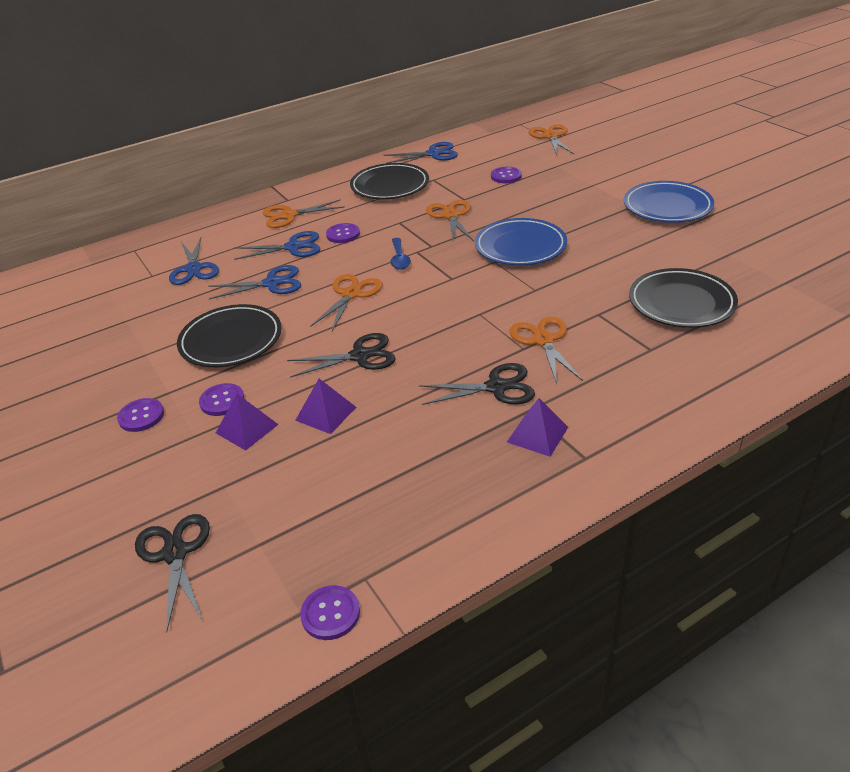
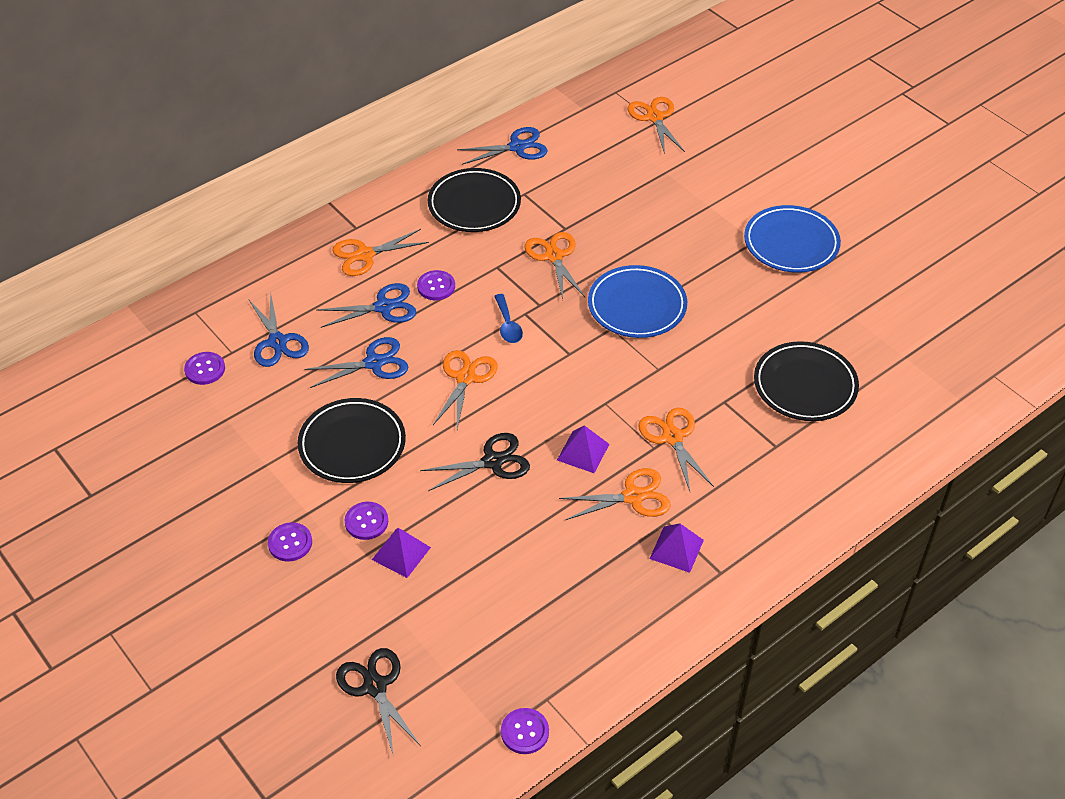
camera: 10 degrees left, 10 degrees up
(325, 413) = (474, 533): purple pyramid -> purple pyramid (583, 452)
(496, 387) = (633, 497): black scissors -> orange scissors
(506, 176) = (609, 189): purple button -> purple button (205, 369)

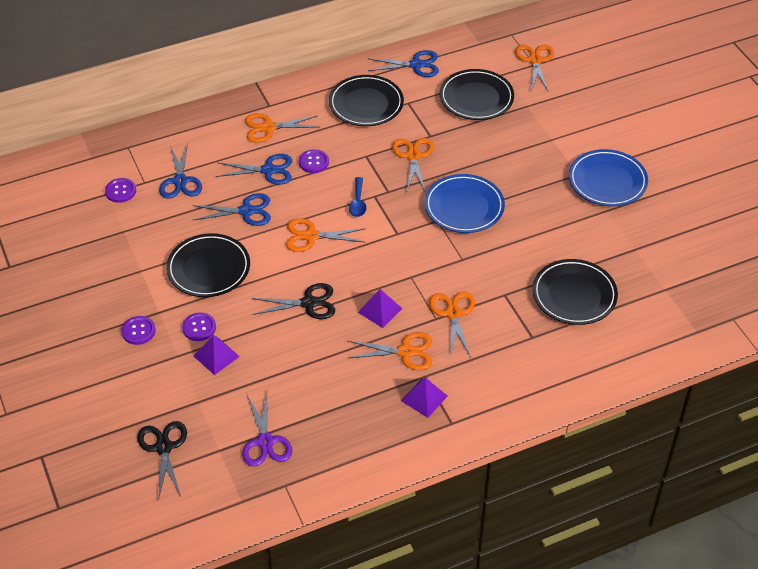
camera: 15 degrees right, 0 degrees up
(465, 378) = (311, 236): orange scissors -> orange scissors turned 120 degrees counterclockwise
(502, 649) = (265, 442): none -> purple scissors
(524, 732) = (260, 505): purple button -> none
(603, 174) = (476, 98): none -> black plate

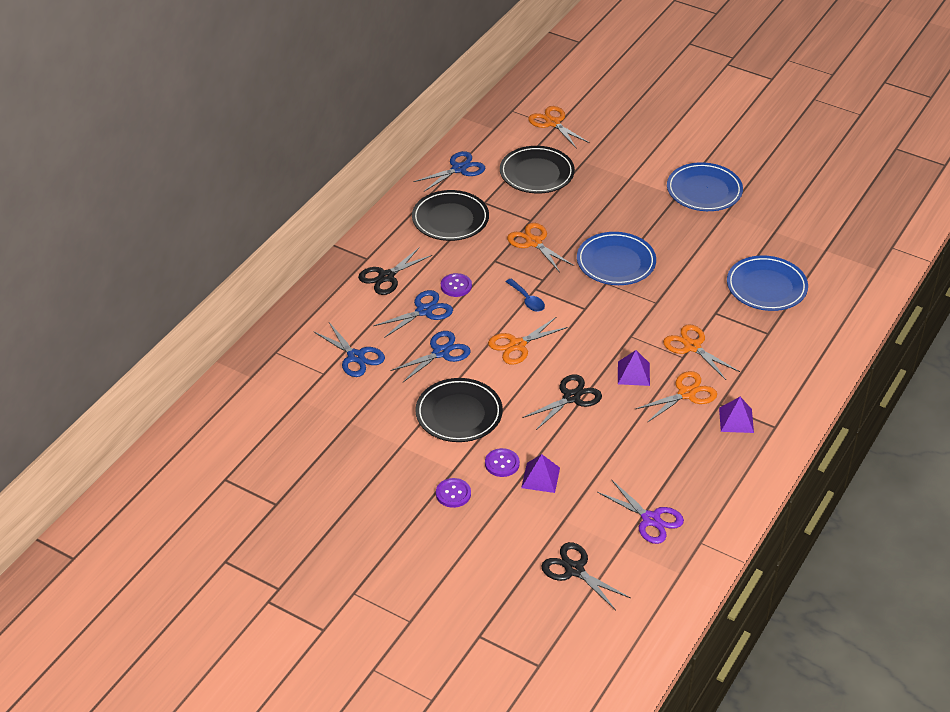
camera: 35 degrees left, 5 degrees down
(120, 191) = (310, 391): purple button -> none
(268, 128) = (386, 277): orange scissors -> black scissors
(574, 295) = (766, 287): black plate -> blue plate

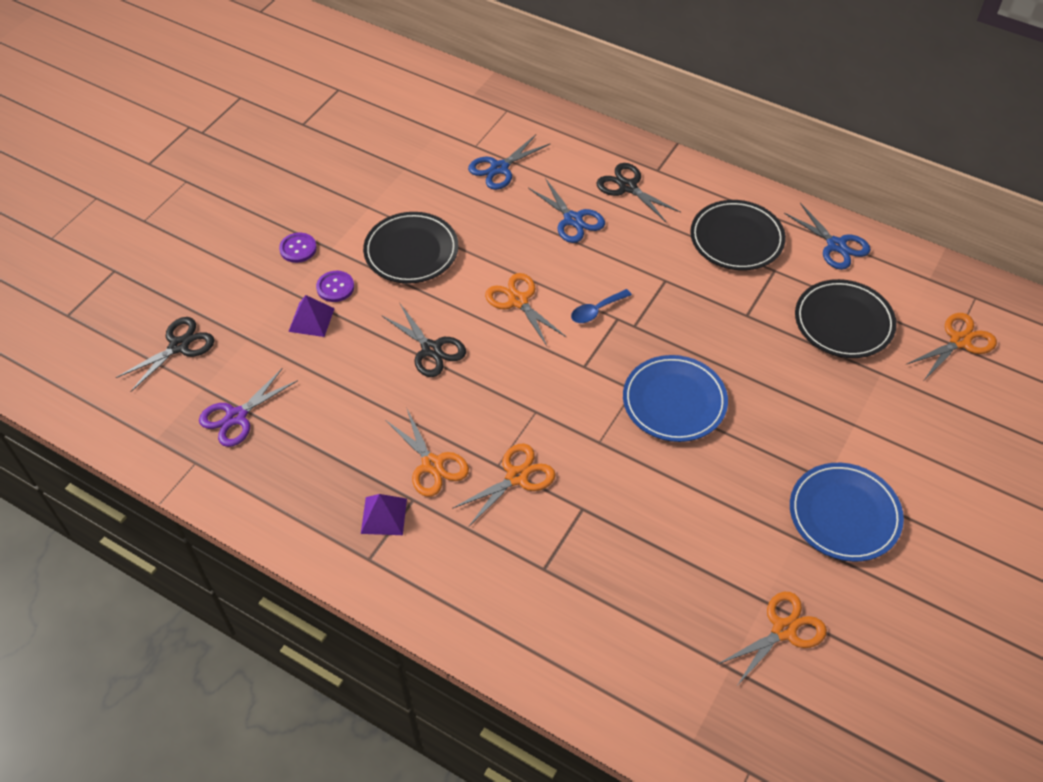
camera: 90 degrees right, 10 degrees up
(441, 352) = (506, 235): blue scissors -> none
(456, 286) = (616, 246): purple button -> none
(534, 242) = (704, 318): orange scissors -> orange scissors (784, 630)
(633, 373) = (469, 411): purple pyramid -> none
(766, 287) = (639, 576): blue plate -> none

